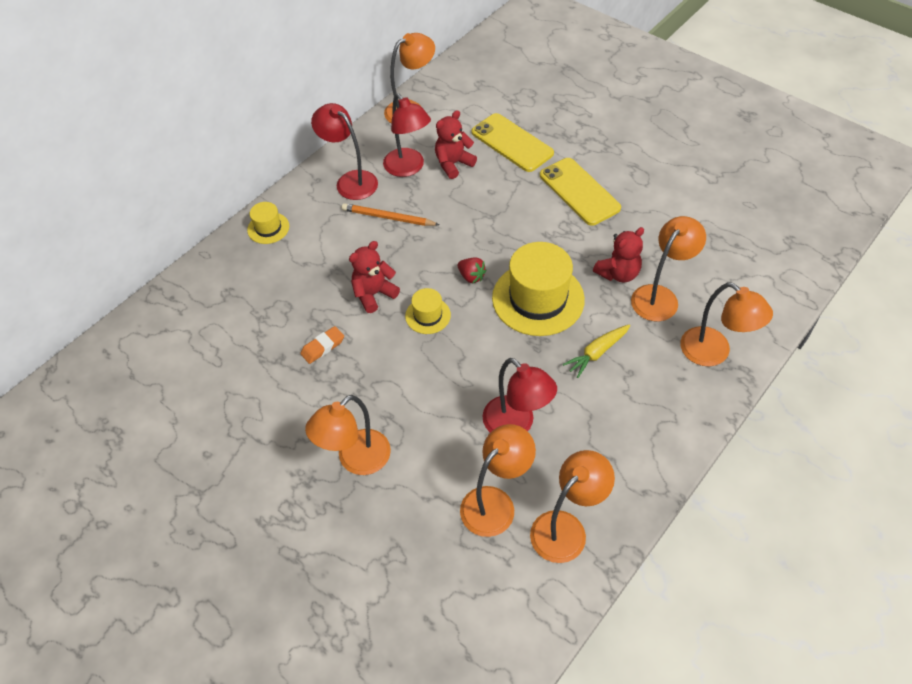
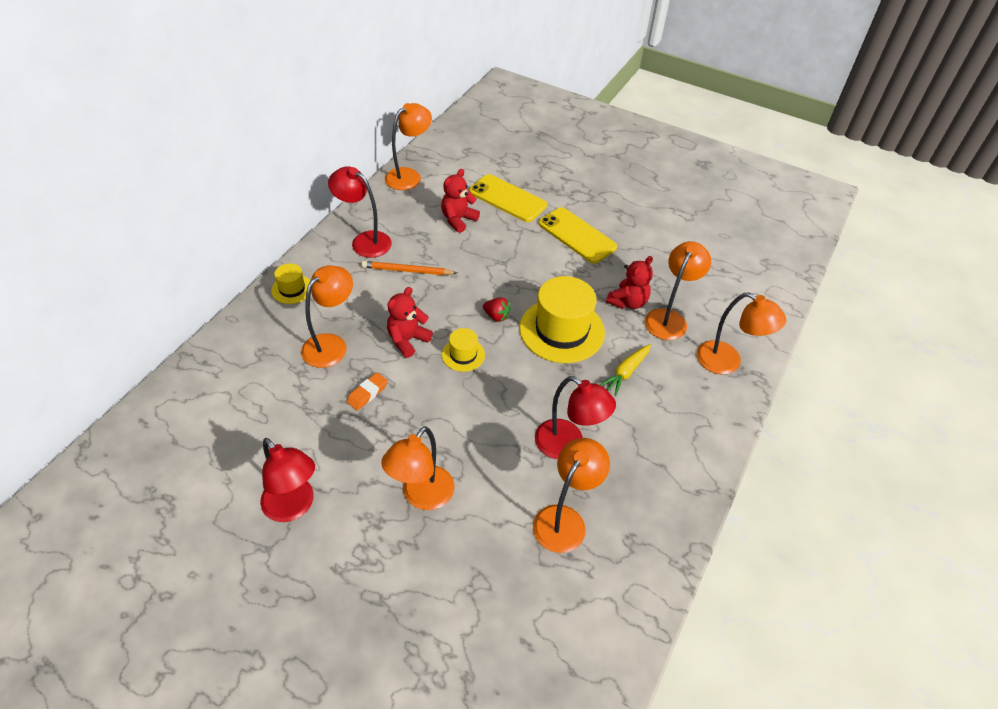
camera: 15 degrees left, 5 degrees down
(408, 168) = (417, 226): red lamp -> red lamp (294, 507)
(566, 528) = (636, 534): orange lamp -> orange lamp (331, 344)

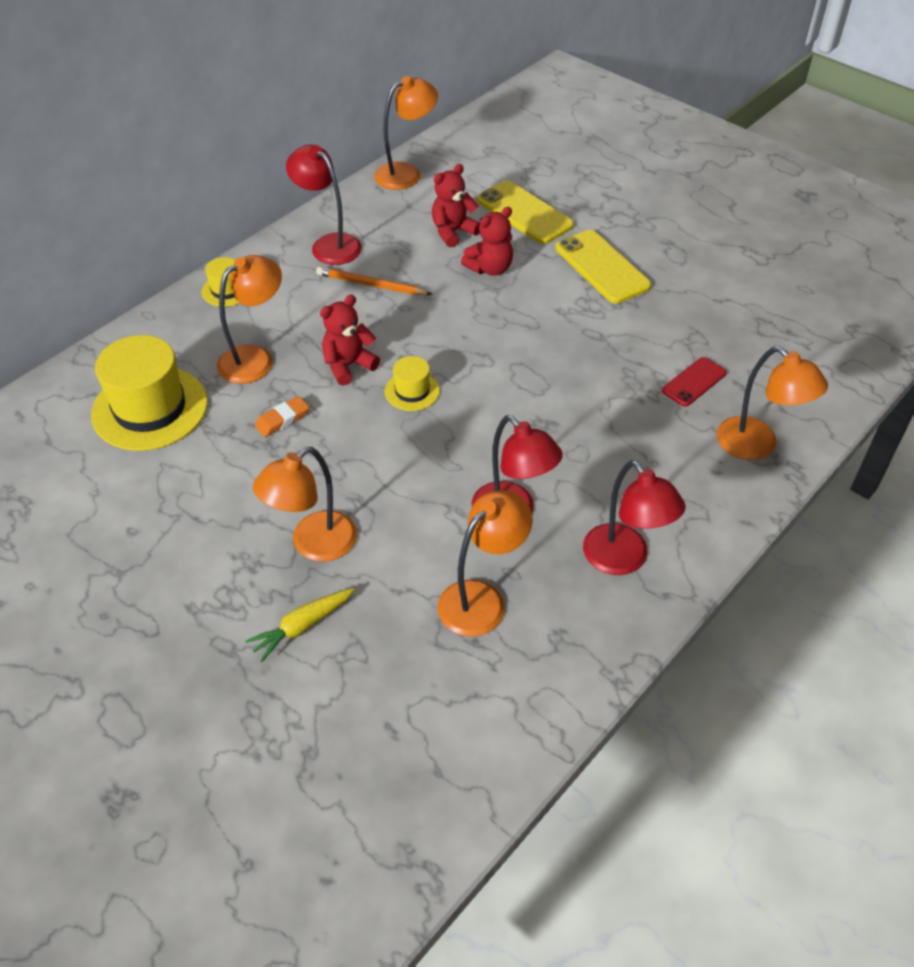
camera: 15 degrees right, 0 degrees up
(294, 507) = (162, 532): red lamp -> red lamp (624, 560)
(496, 316) = (467, 351): red strawberry -> none
(562, 330) = (546, 378): yellow hat -> yellow hat (150, 408)
(626, 373) = (614, 440): yellow carrot -> yellow carrot (302, 627)
(628, 302) = (644, 355): red teddy bear -> red teddy bear (490, 268)
(669, 318) = (694, 382): orange lamp -> red phone

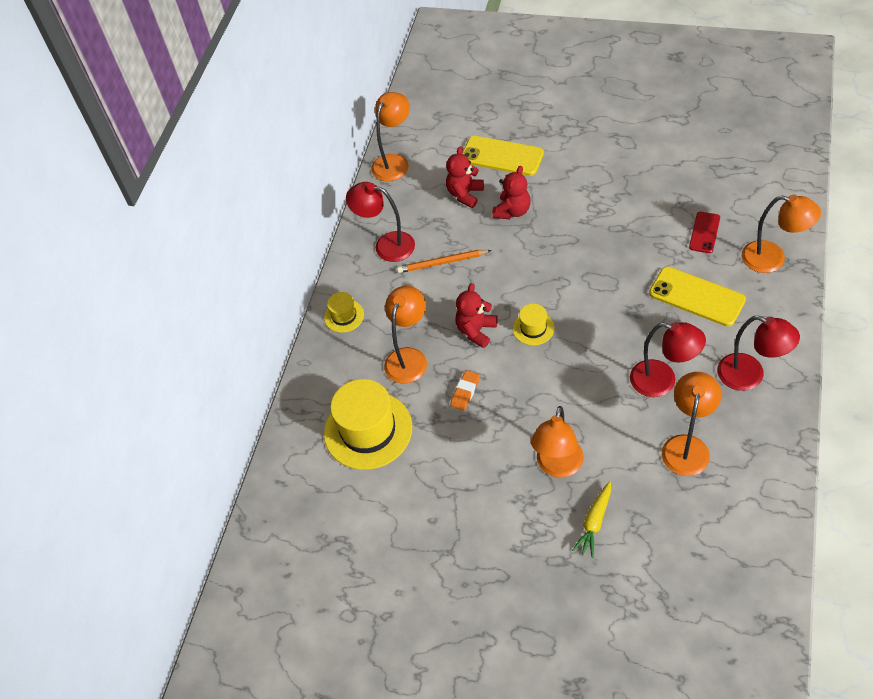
camera: 20 degrees left, 5 degrees up
(602, 267) = (585, 175): yellow phone -> yellow phone (696, 297)

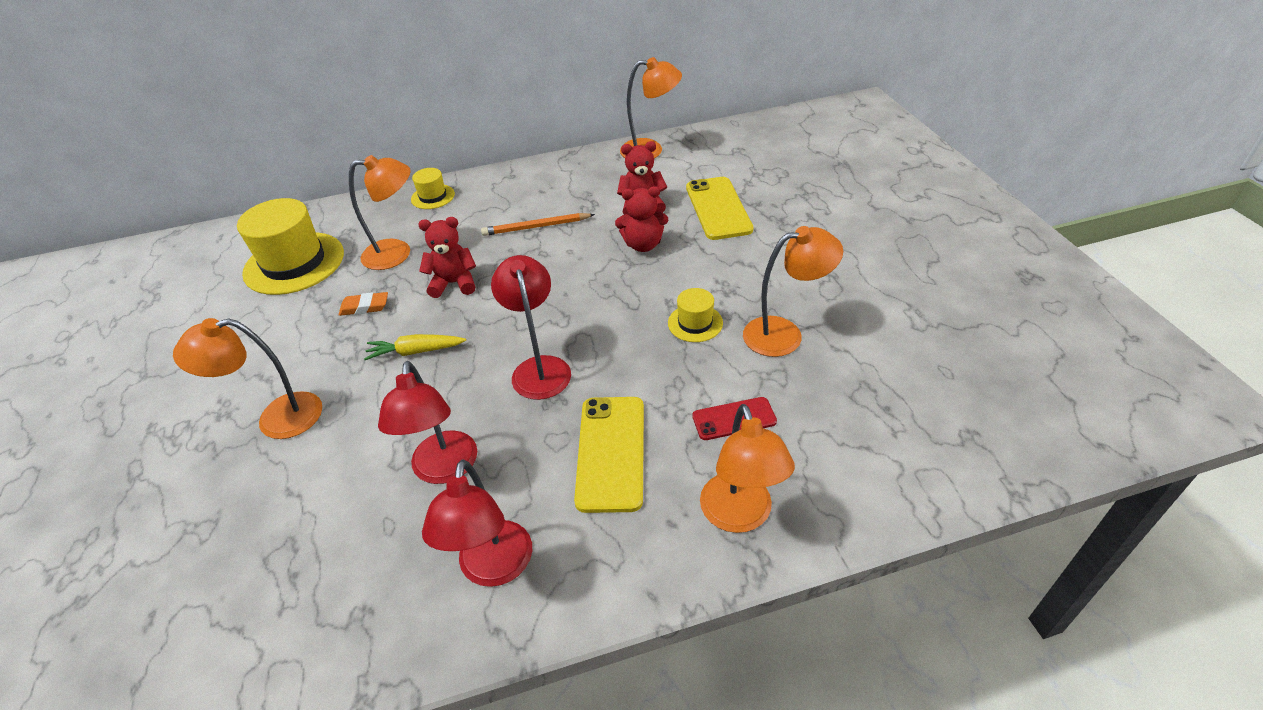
camera: 55 degrees right, 10 degrees down
(386, 245) = (537, 186): red lamp -> red lamp (539, 368)
(442, 262) = (536, 227): orange pencil -> orange pencil turned 60 degrees counterclockwise
(533, 328) = (478, 323): yellow hat -> yellow hat (695, 323)
(594, 522) = (195, 484): yellow carrot -> yellow carrot (415, 352)
(687, 446) = (339, 537): orange lamp -> orange lamp (784, 334)

